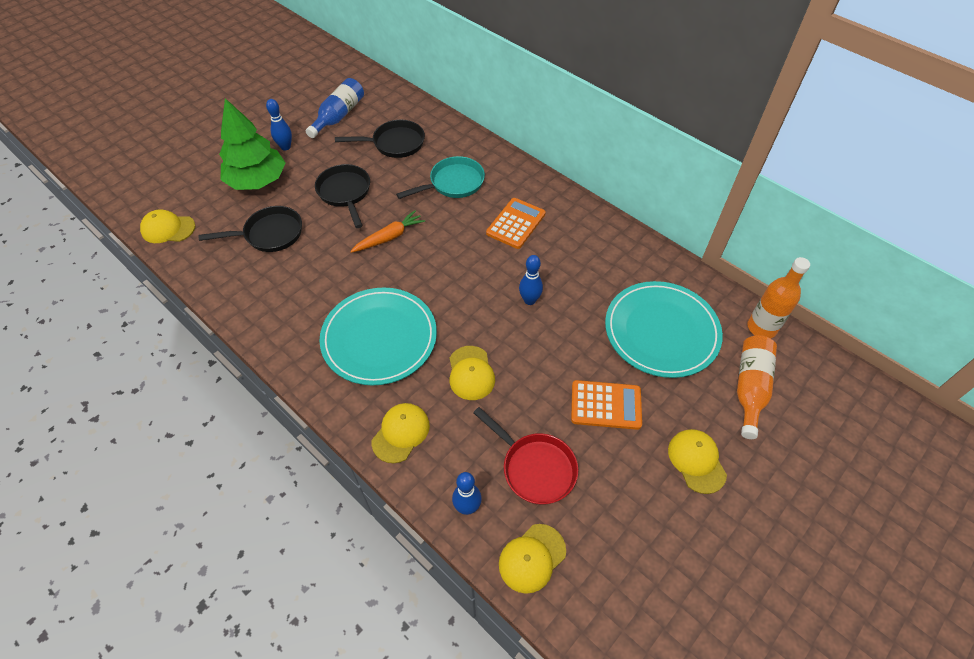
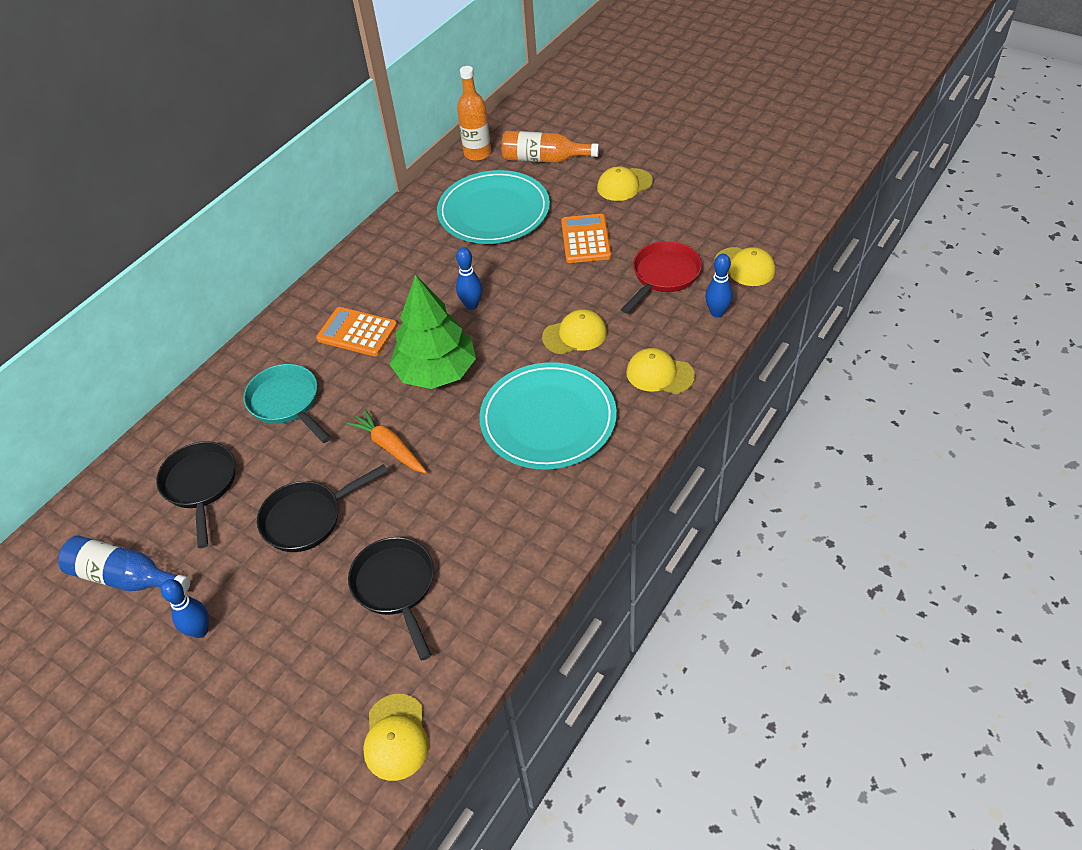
camera: 95 degrees left, 5 degrees down
(257, 181) = (282, 644): green tree -> green tree (436, 372)

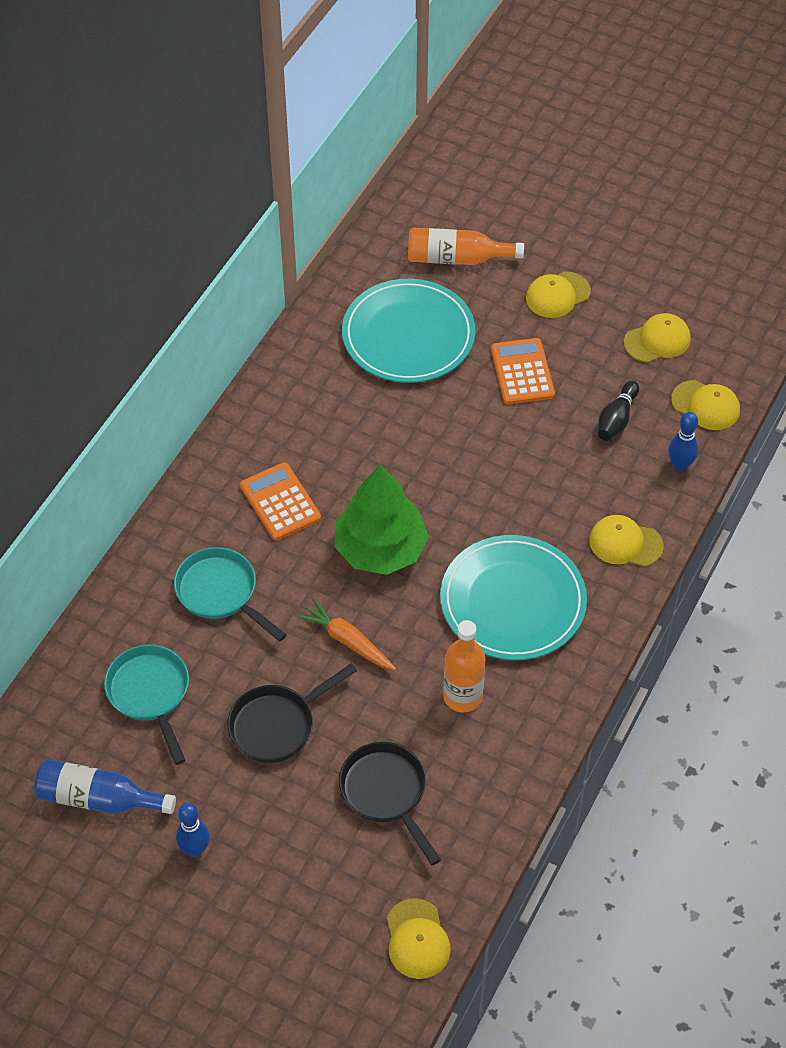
camera: 10 degrees left, 5 degrees up
(201, 485) = (150, 694): black pan -> turquoise pan
(357, 332) = (280, 502): orange calculator -> orange calculator turned 45 degrees clockwise
(471, 305) = (405, 463): blue bowling pin -> none
(477, 153) = (374, 251): orange bottle -> orange bottle (462, 696)
(575, 335) = (527, 498): yellow cap -> yellow cap (657, 340)
(663, 276) = (616, 419): red pan -> black bowling pin

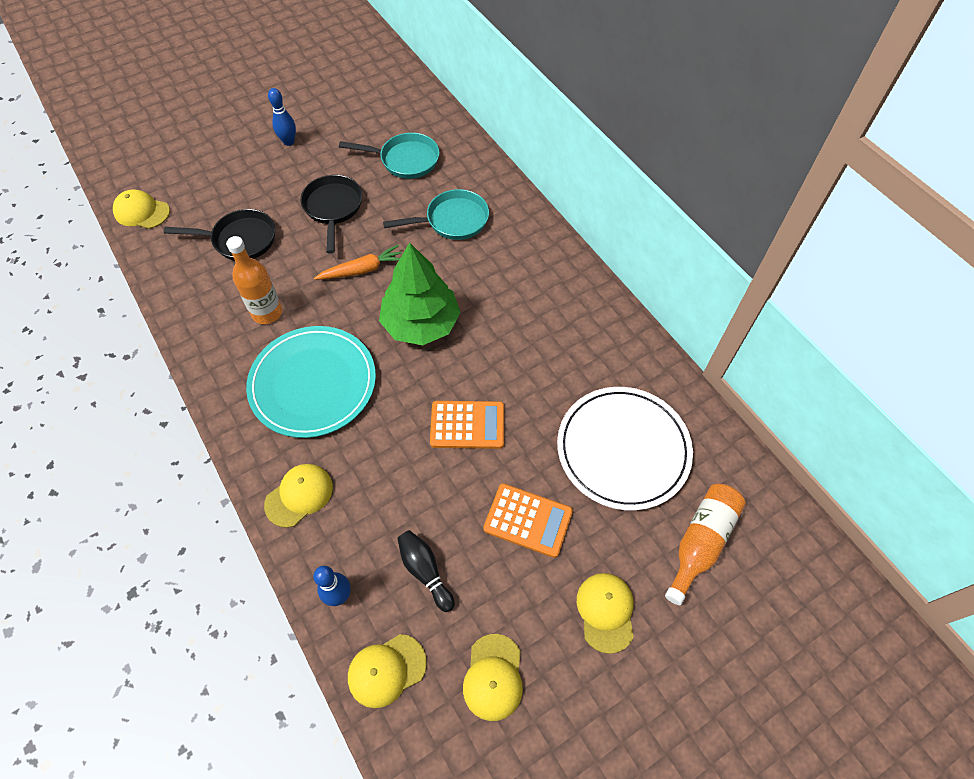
camera: 120 degrees right, 5 degrees up
(99, 799) = (356, 115): blue bottle -> none
(280, 502) = (505, 283): orange calculator -> orange calculator (467, 425)
(408, 335) = (623, 449): turquoise plate -> white plate

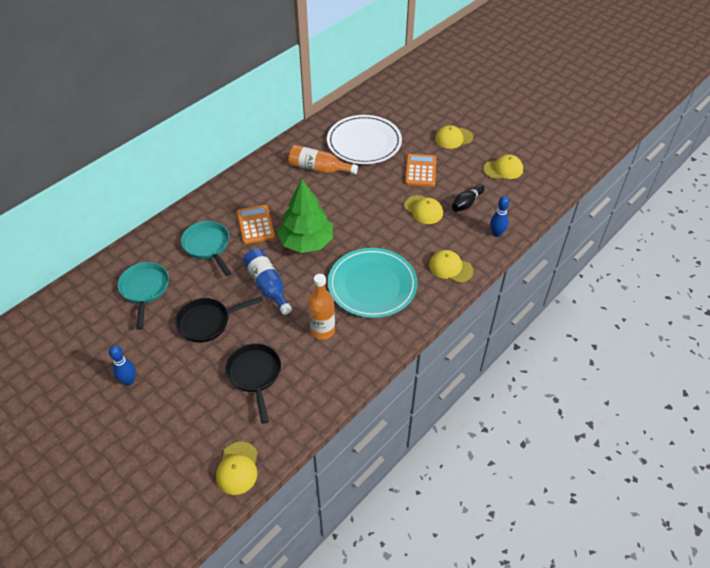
camera: 105 degrees left, 10 degrees down
(362, 270) = (267, 286): orange carrot -> blue bottle
(386, 670) = (521, 206): yellow cap -> yellow cap (423, 210)
(467, 425) = (373, 205): orange calculator -> orange calculator (255, 225)
(700, 542) = (404, 112): orange bottle -> orange bottle (319, 168)

